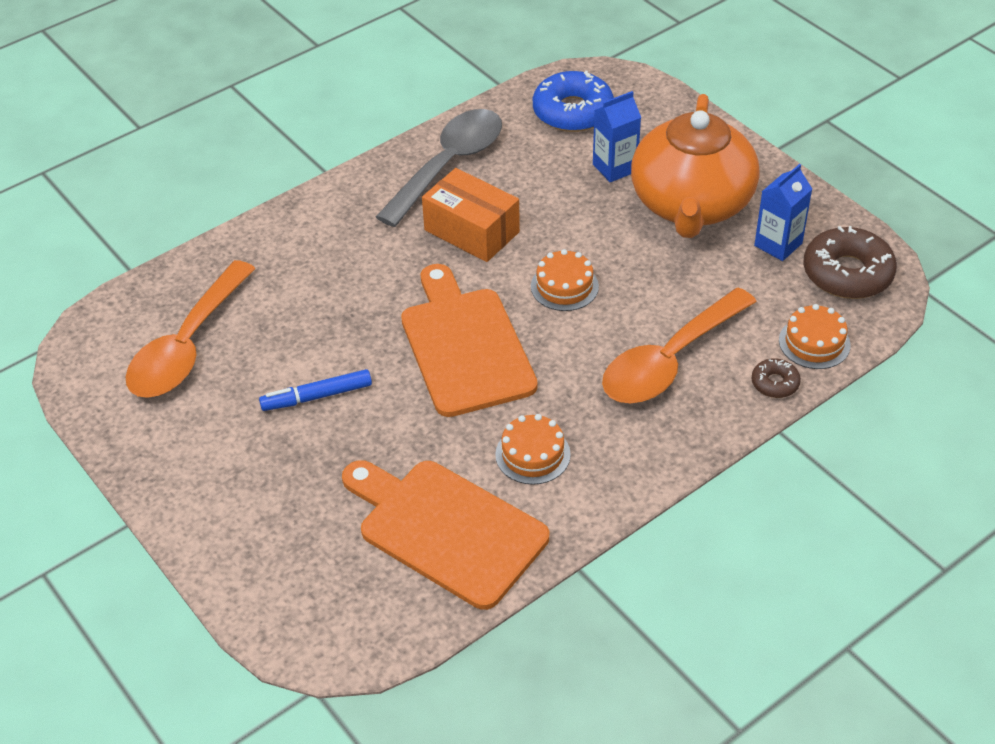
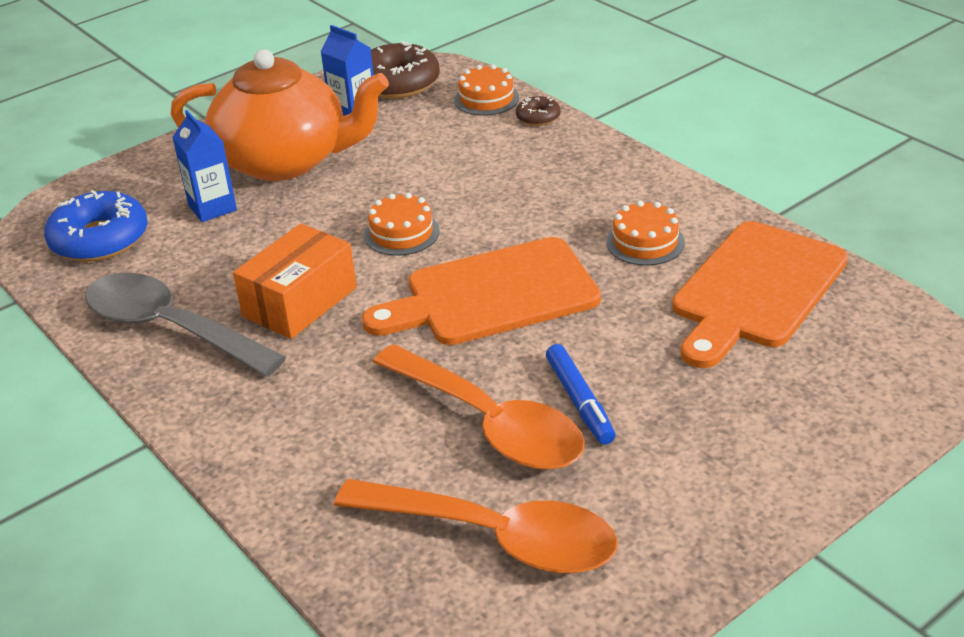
camera: 90 degrees left, 10 degrees down
(669, 361) = (512, 169): orange spoon -> orange spoon (490, 424)

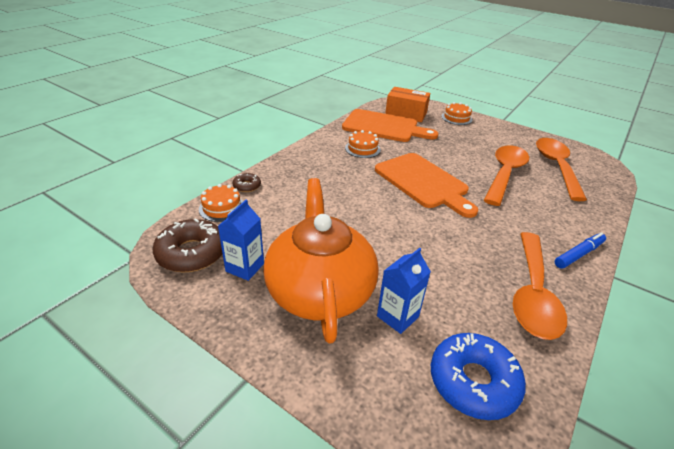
camera: 110 degrees left, 0 degrees up
(170, 328) = (532, 294): grey spoon -> orange spoon
(300, 302) = (470, 243): orange box -> orange box (406, 114)
(401, 233) = (387, 218): orange cake -> orange cake (456, 118)
(579, 401) = (475, 156): blue marker -> blue marker (578, 254)

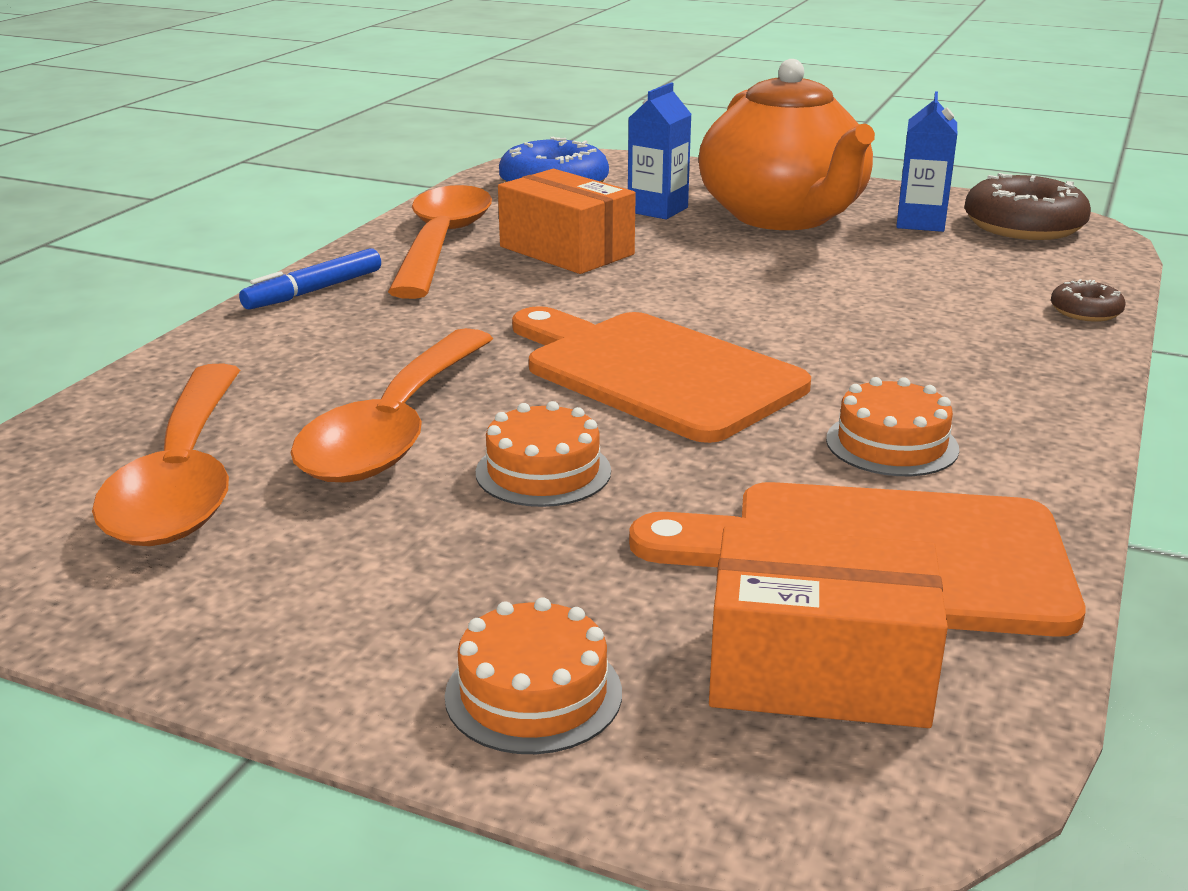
camera: 170 degrees right, 10 degrees down
(222, 208) = (1074, 275): orange cake -> orange cake (543, 471)
(458, 272) = (566, 250): none -> orange box

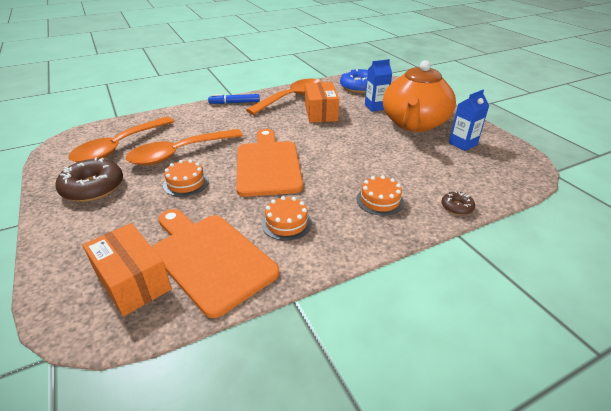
camera: 40 degrees right, 10 degrees up
(533, 693) = (75, 244): orange cake -> orange cake (380, 200)
(1023, 226) = (505, 160): brown donut -> brown donut (93, 187)

